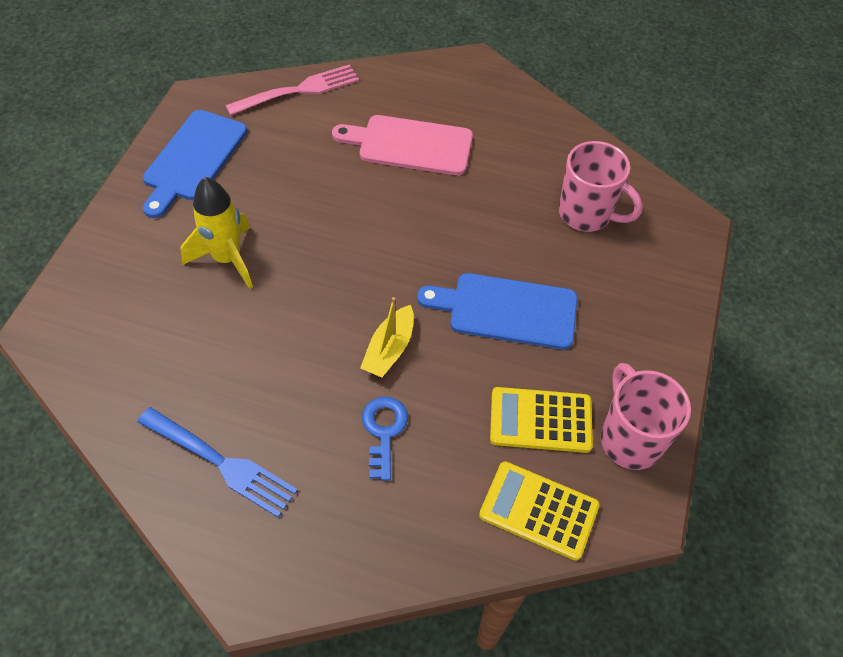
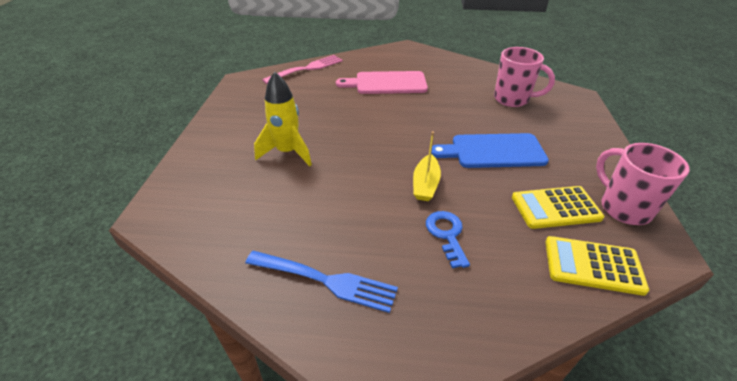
camera: 10 degrees left, 15 degrees down
(193, 159) = (247, 106): blue cutting board -> none

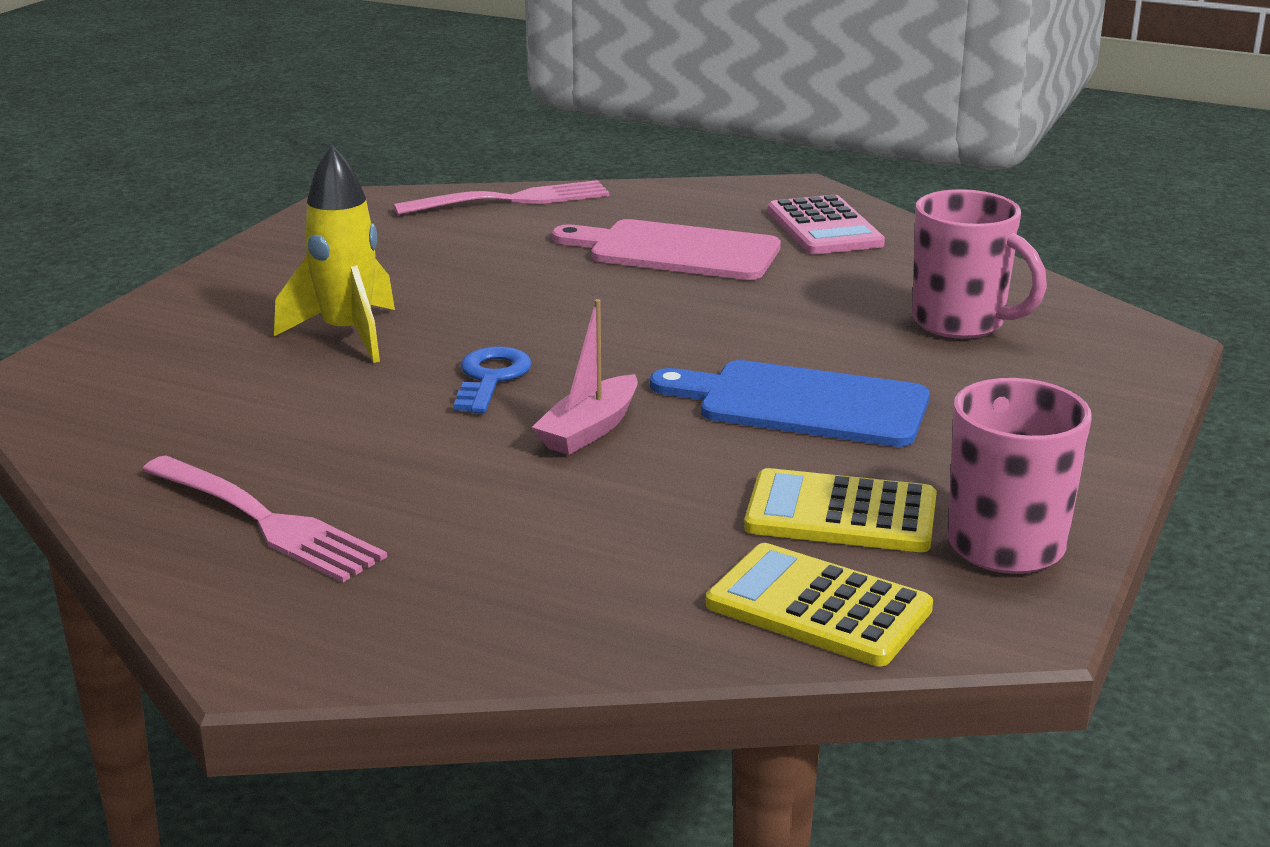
camera: 20 degrees right, 15 degrees down
(324, 280) = (263, 521): blue fork -> pink fork
(425, 184) = (589, 430): yellow boat -> pink boat
(430, 63) = (824, 228): none -> pink calculator
(446, 234) = (556, 508): blue key -> blue key (490, 378)

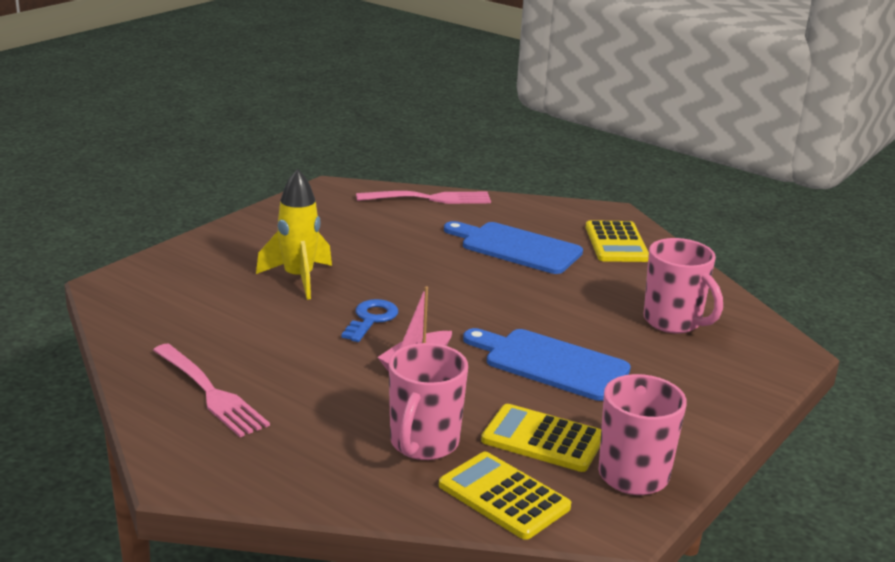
camera: 10 degrees right, 0 degrees up
(654, 548) = (423, 444): none -> pink mug
(676, 251) = (516, 247): pink cutting board -> blue cutting board
(824, 228) = (616, 243): pink calculator -> yellow calculator

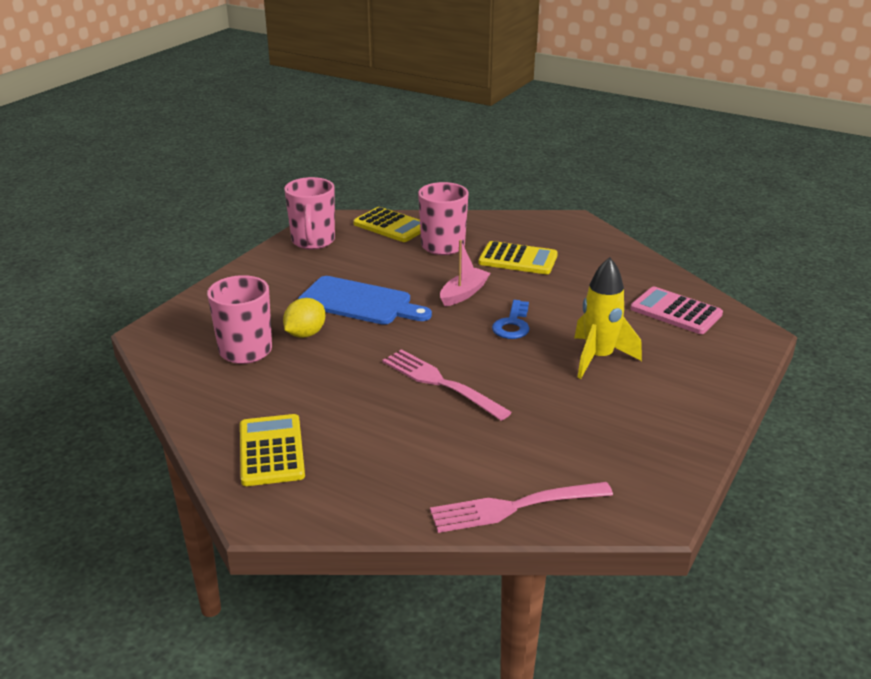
camera: 175 degrees right, 5 degrees up
(171, 314) = (676, 311): none -> pink calculator
(209, 392) = (595, 261): pink fork -> pink fork (441, 383)
(516, 247) = (391, 427): blue cutting board -> none
(543, 439) = (367, 254): yellow calculator -> yellow calculator (518, 259)
(610, 332) = (305, 334): none -> yellow lemon

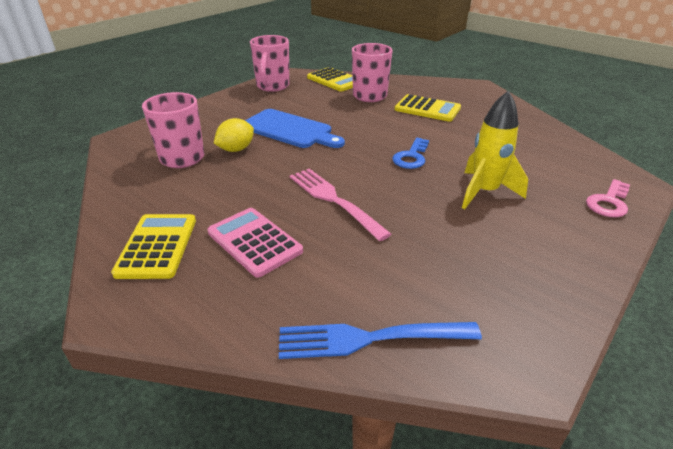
camera: 10 degrees right, 5 degrees up
(464, 293) = (376, 130): pink boat -> none
(515, 506) = (371, 338): pink fork -> blue fork
(676, 311) = (560, 159): pink calculator -> pink calculator (254, 242)
(725, 357) = (609, 202): none -> pink key

